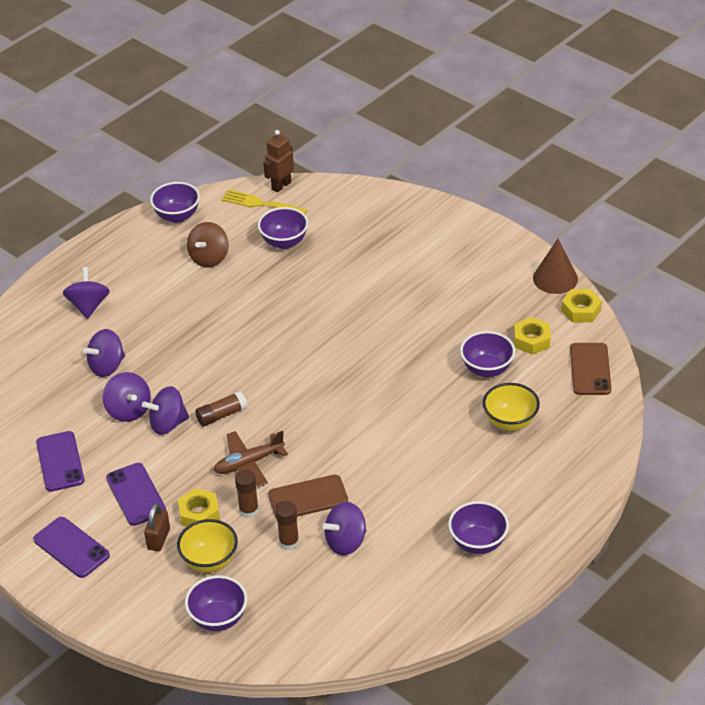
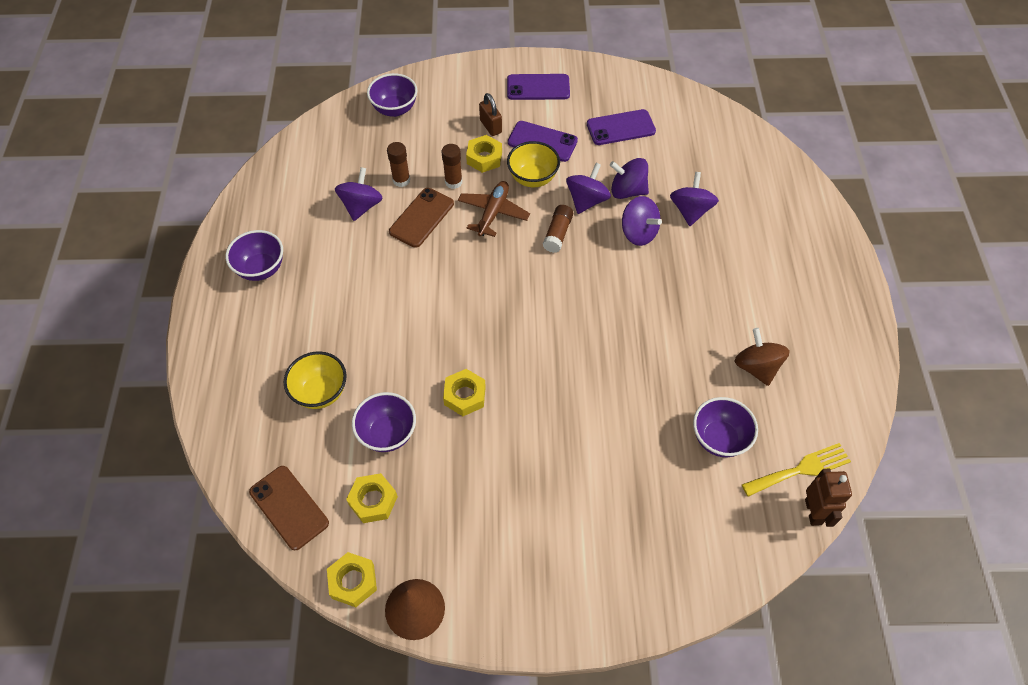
camera: 135 degrees right, 15 degrees up
(60, 461) = (621, 128): purple phone -> purple phone turned 45 degrees counterclockwise
(88, 306) = (778, 248): purple spinning top -> purple spinning top (638, 233)
(177, 216) = (846, 391): purple bowl -> none
(209, 561) = (441, 135): yellow bowl -> yellow bowl (533, 178)
(412, 358) = (464, 395): none -> yellow nut

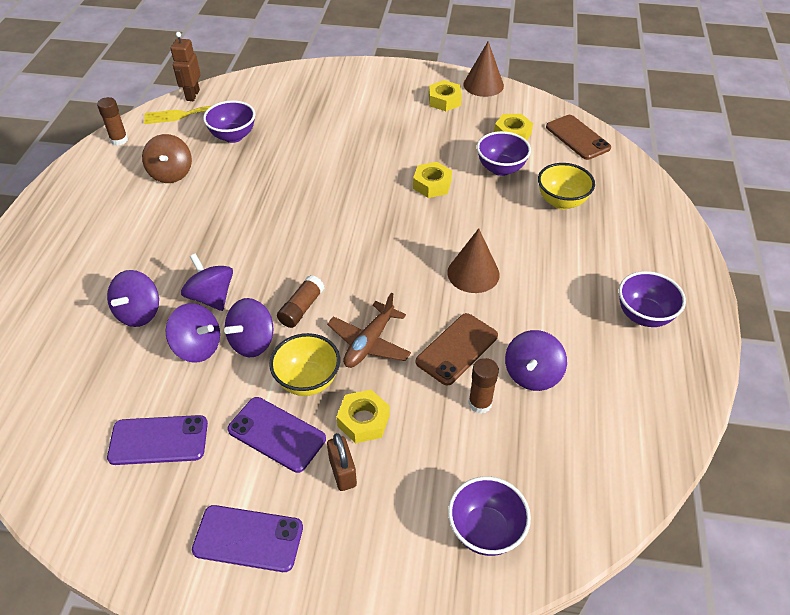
camera: 170 degrees left, 10 degrees down
(353, 581) = (525, 99): yellow nut -> yellow nut (444, 100)
(412, 289) = (473, 273): none -> brown cone
(453, 182) = (411, 390): brown glue stick -> brown glue stick (119, 140)

